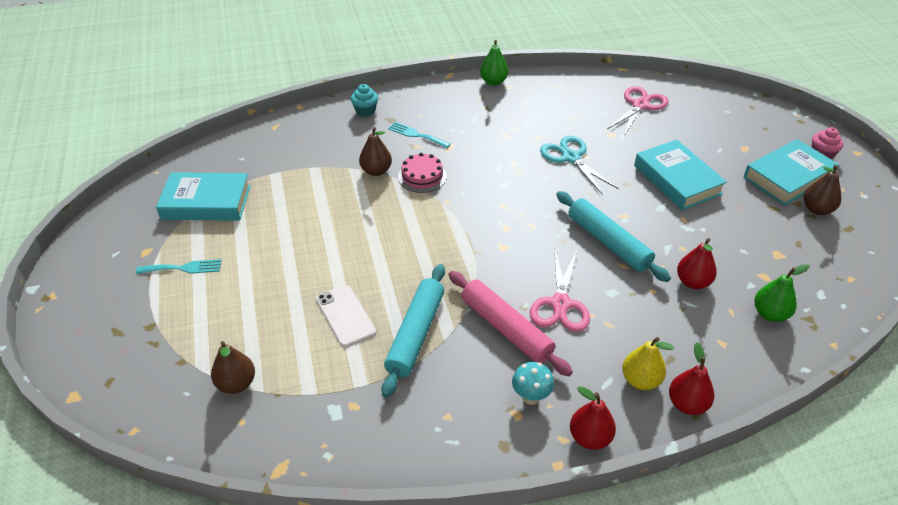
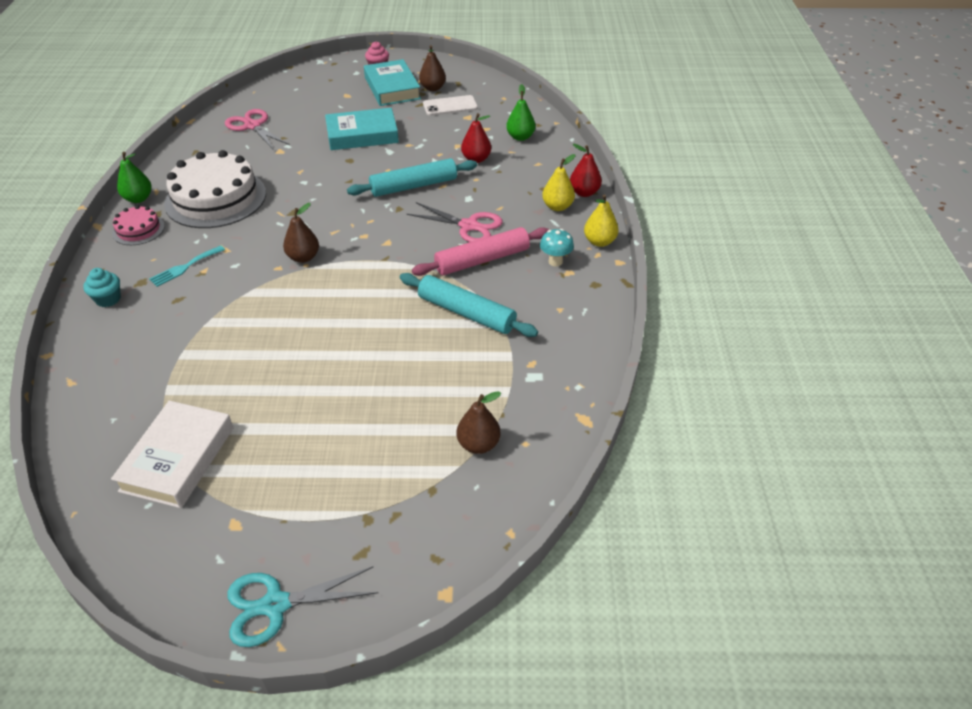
camera: 75 degrees left, 0 degrees up
(183, 268) = (287, 485): turquoise fork -> none
(206, 202) = (178, 459): turquoise book -> white book
(345, 316) = (424, 356): white phone -> white phone (450, 106)
(376, 171) = (224, 306): brown pear -> brown pear (303, 257)
(422, 176) = (256, 274): pink cake -> pink cake (138, 229)
(516, 120) = (215, 198): none -> white cake
(571, 157) = (295, 179): turquoise scissors -> turquoise scissors (275, 605)
(590, 437) = (599, 242): red pear -> yellow pear

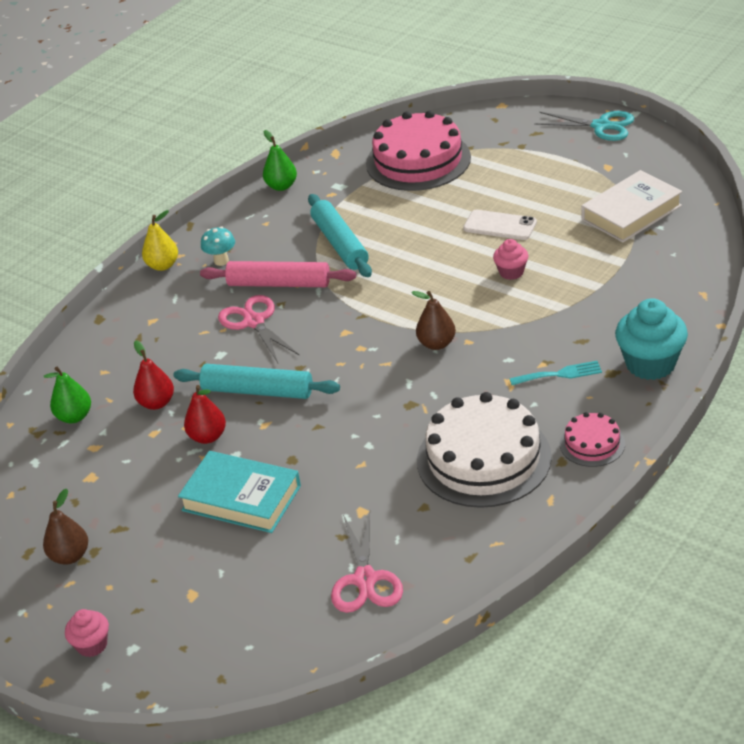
camera: 140 degrees left, 5 degrees down
(108, 299) = (650, 364): turquoise cupcake -> turquoise cupcake, size x1.84
(138, 199) = (576, 494): green pear -> green pear (281, 186)
(277, 340) = (511, 272): none -> pink cupcake
(392, 88) = (120, 582): turquoise book -> none
(450, 106) = (88, 507): white phone -> white phone (500, 225)
(478, 444) = (418, 160): brown pear -> pink cake
(557, 207) = (151, 313): yellow pear -> none
(584, 193) = (108, 319): red pear -> red pear (208, 437)

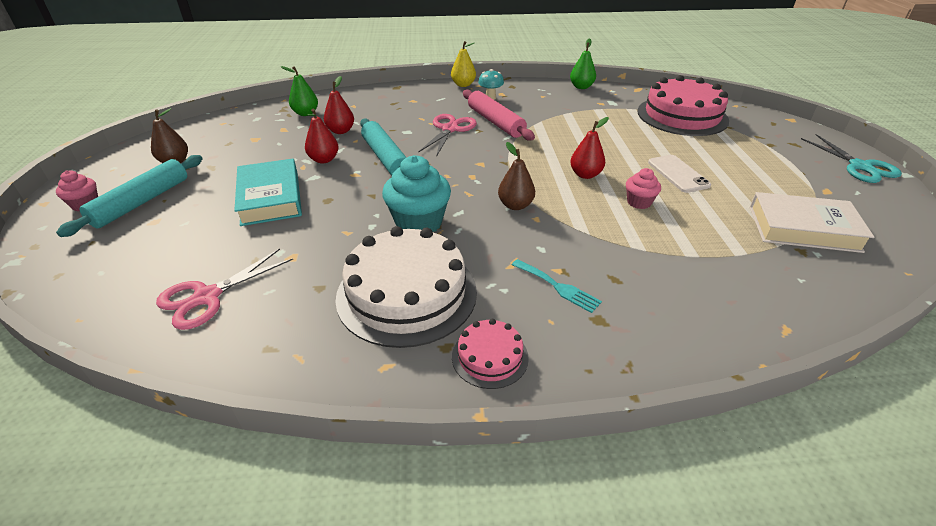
camera: 45 degrees right, 0 degrees up
(340, 244) = (561, 125): turquoise rolling pin -> turquoise rolling pin (142, 202)
(439, 278) = (585, 175): none -> red pear
(650, 364) = (643, 342): turquoise cupcake -> turquoise cupcake (419, 223)

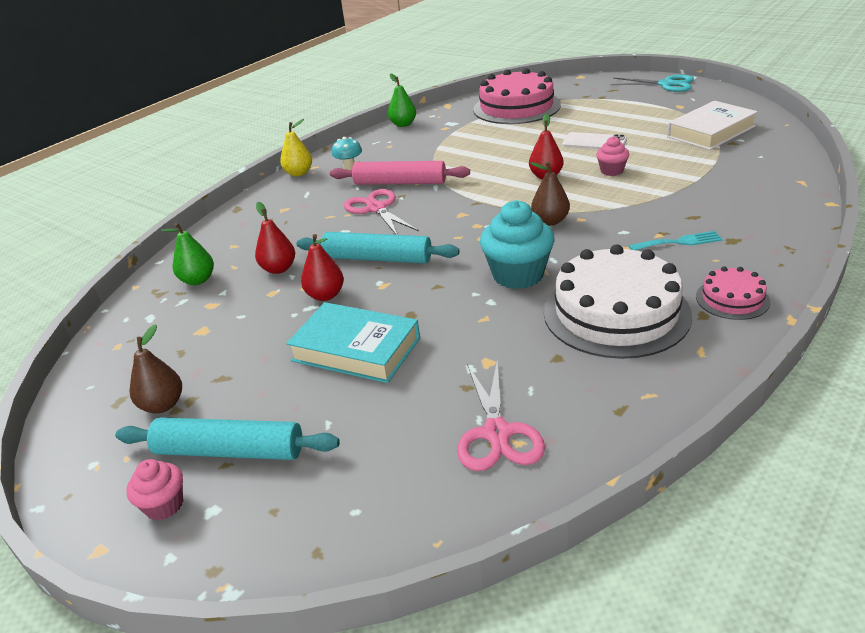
camera: 45 degrees left, 5 degrees down
(142, 202) = (229, 451): turquoise rolling pin -> turquoise rolling pin turned 60 degrees counterclockwise

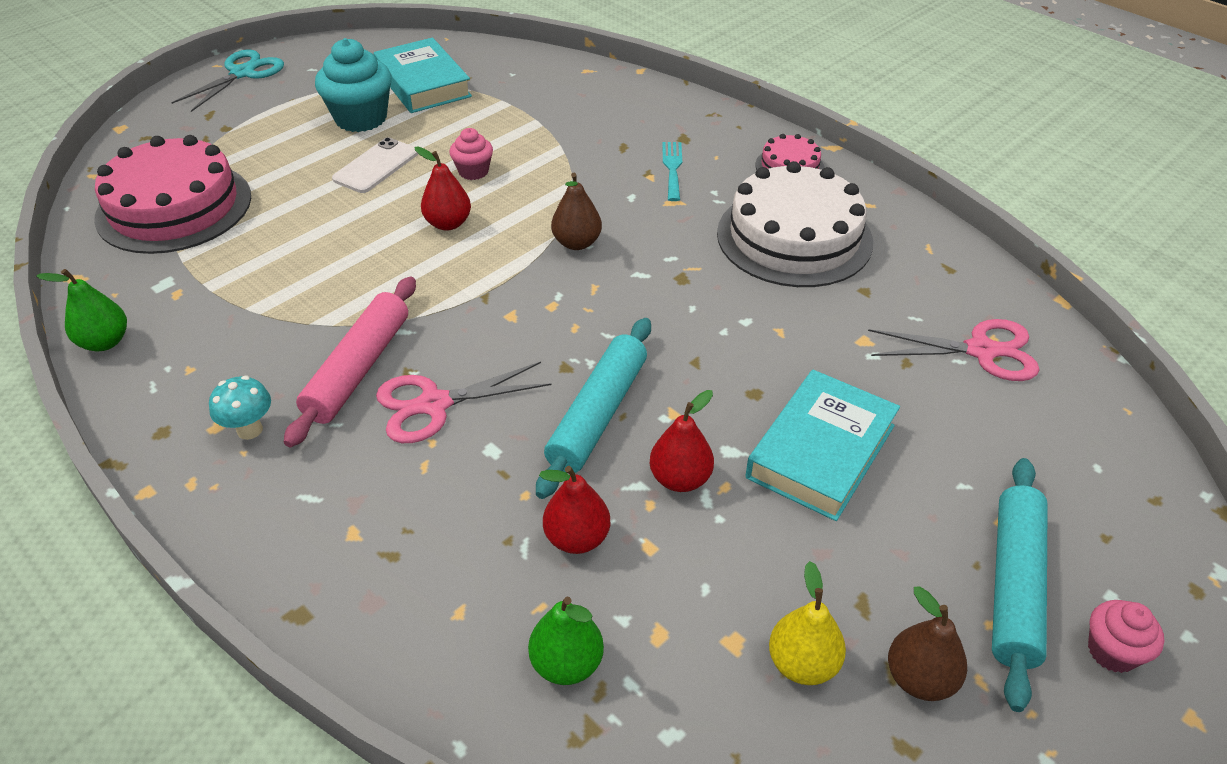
camera: 85 degrees left, 10 degrees up
(299, 173) = (203, 508): yellow pear -> yellow pear (802, 664)
(518, 275) = (695, 290): turquoise cupcake -> turquoise cupcake (361, 118)
(711, 132) = (423, 83): white book -> turquoise book

